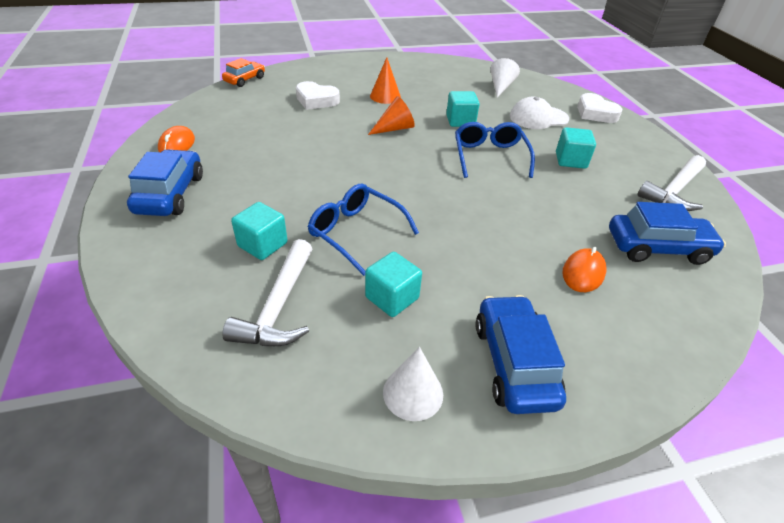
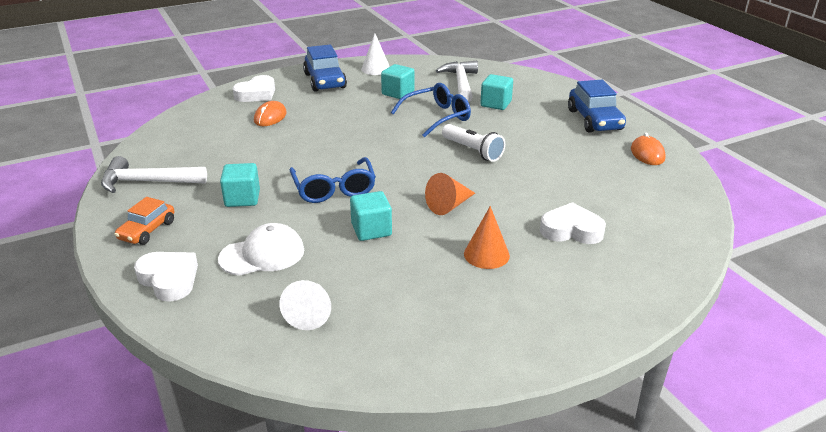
camera: 170 degrees right, 10 degrees down
(245, 80) = (700, 248): orange car -> orange car (147, 230)
(343, 175) = (472, 151): none -> white flashlight
(355, 232) = (437, 117): blue glasses -> blue glasses turned 60 degrees counterclockwise
(627, 340) = (256, 94): none -> white heart
(657, 247) = (202, 137): blue car -> none
(674, 191) = (147, 182): white hammer -> white hammer turned 120 degrees counterclockwise

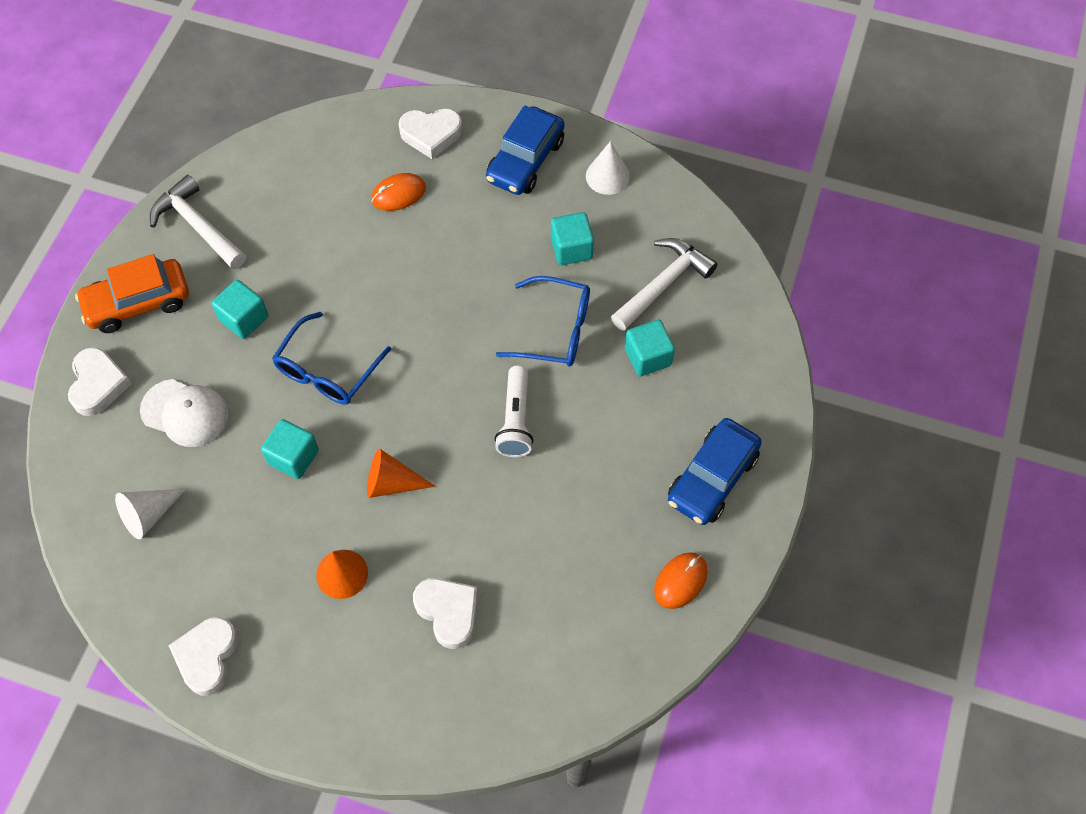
camera: 45 degrees right, 30 degrees up
(147, 230) = (138, 303): orange car -> orange car, size x1.58
(470, 348) = (207, 657): none -> white heart

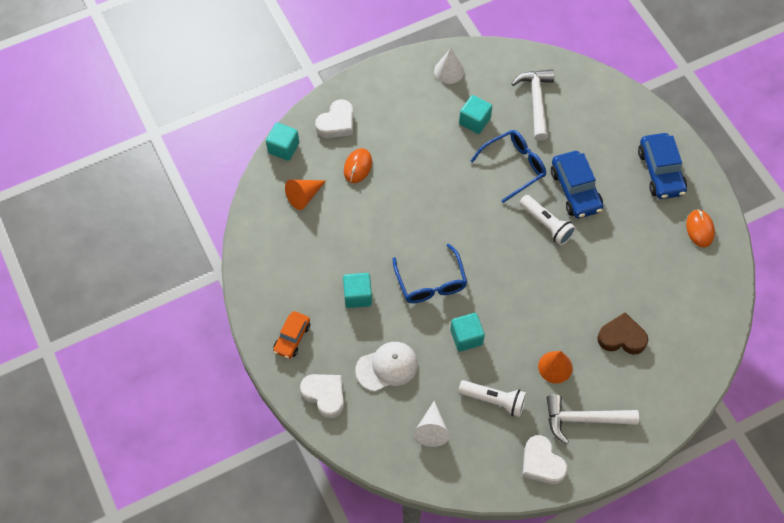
camera: 45 degrees left, 0 degrees up
(138, 303) = (292, 338): orange car -> orange car, size x0.63
(197, 226) = (273, 272): white hammer -> white hammer (583, 419)
(241, 546) = (494, 400): none -> white flashlight
(391, 483) = (526, 305): orange cone -> orange cone (304, 196)
(448, 612) = (621, 337): white heart -> brown heart
(525, 160) = (400, 96): blue car -> blue car (575, 190)
(648, 357) = (569, 142): turquoise cube -> turquoise cube (283, 148)

